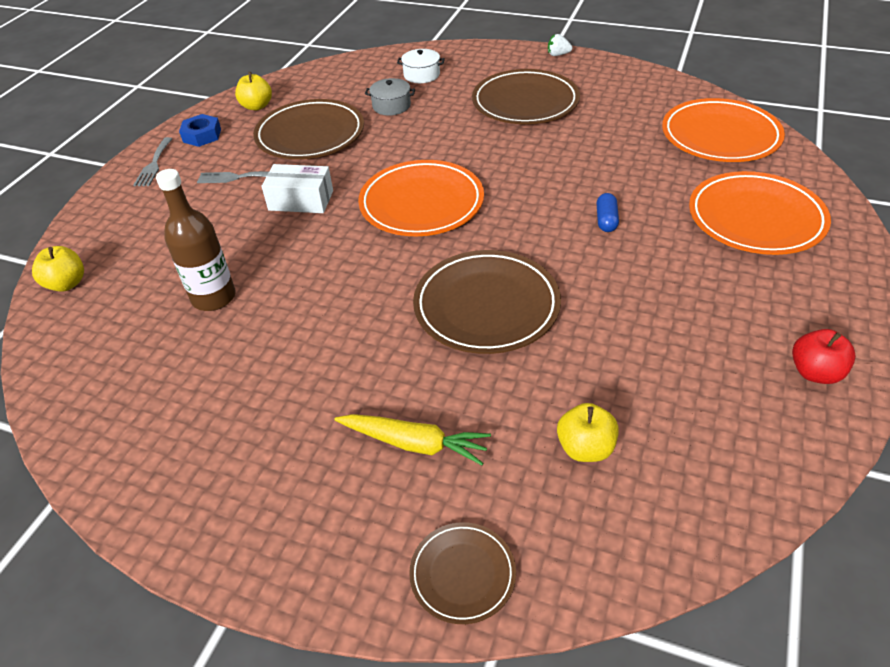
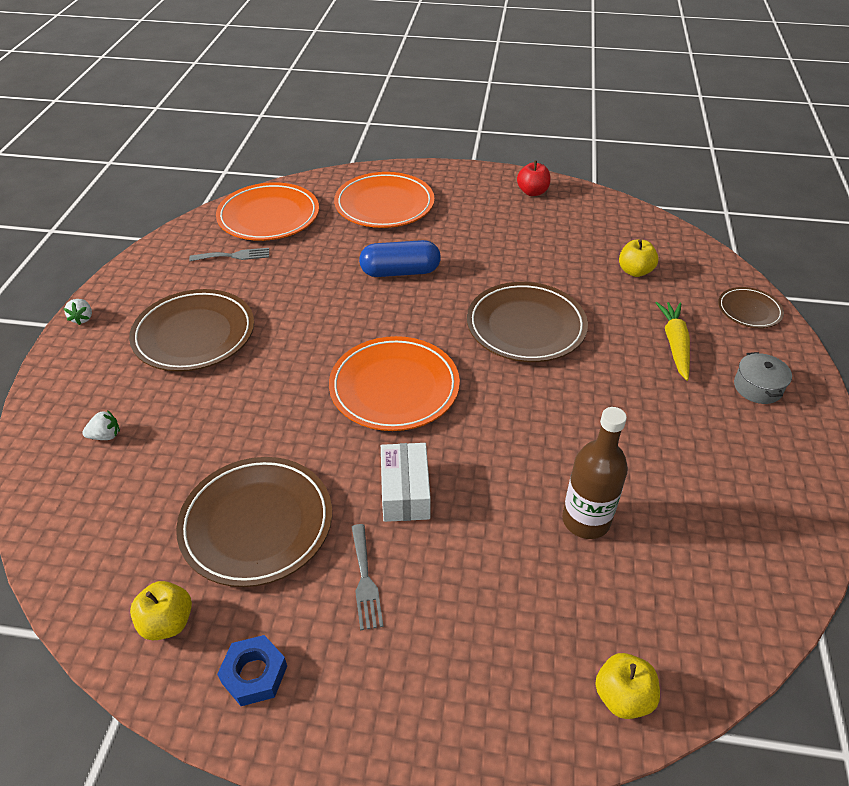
camera: 105 degrees left, 0 degrees up
(154, 164) = (341, 715): grey fork -> grey fork (234, 256)
(391, 106) = (187, 451): grey pot -> grey pot (757, 387)
(421, 75) = (105, 436): white pot -> white strawberry
(606, 220) = (400, 272): blue capsule -> blue capsule, size x1.89

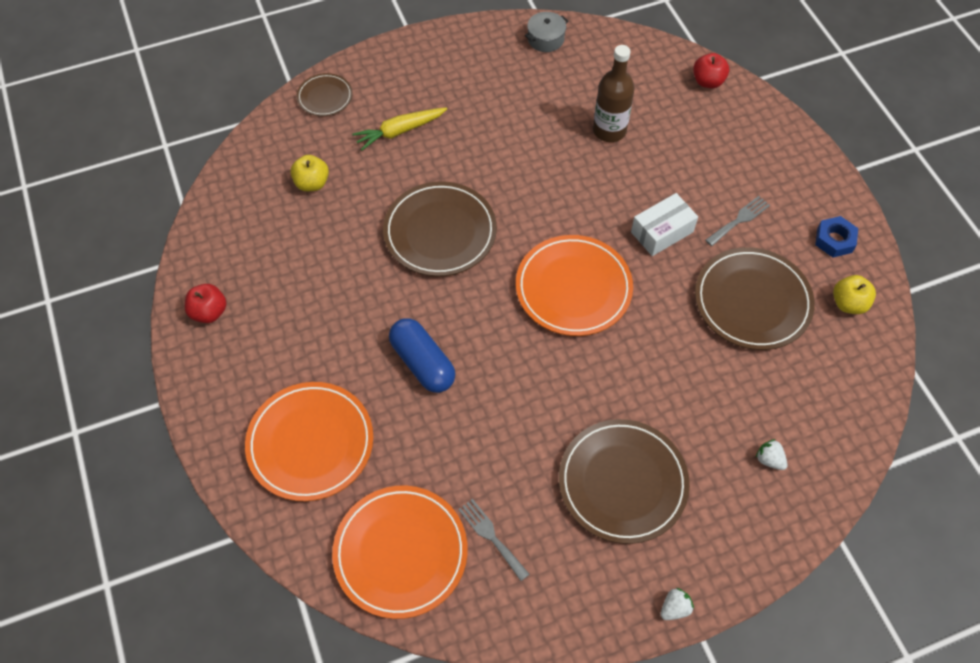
camera: 120 degrees left, 15 degrees up
(622, 696) = (708, 81): yellow apple -> red apple
(757, 387) = (419, 75): grey pot -> grey pot (546, 39)

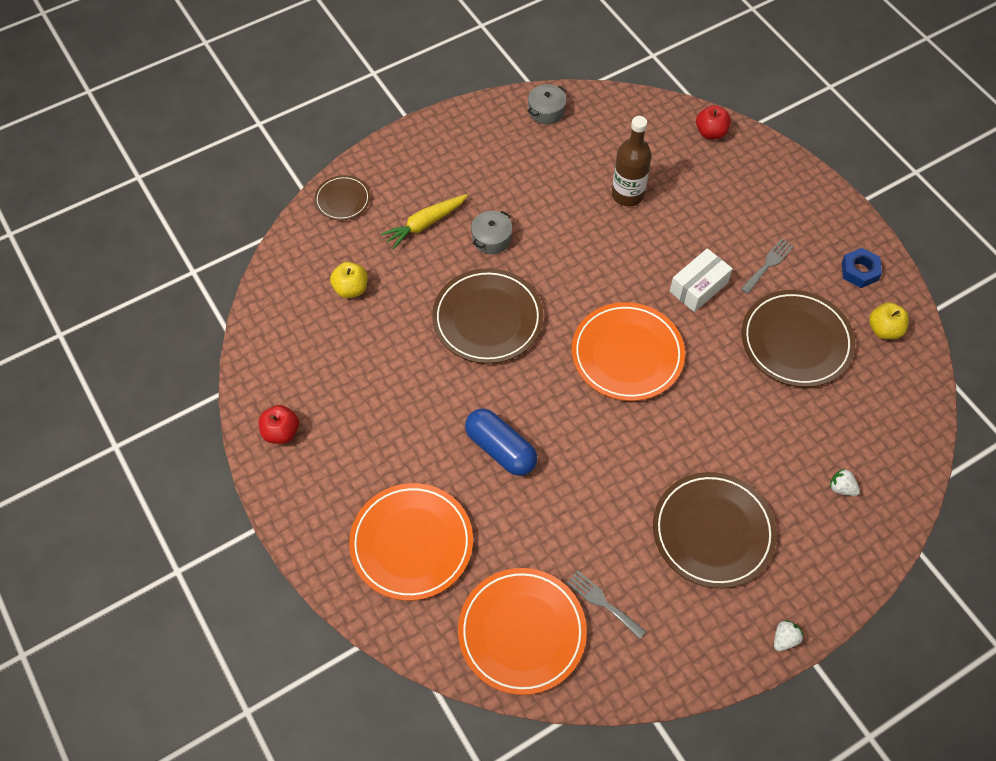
camera: 10 degrees left, 0 degrees up
(462, 155) = (491, 239): none -> grey pot

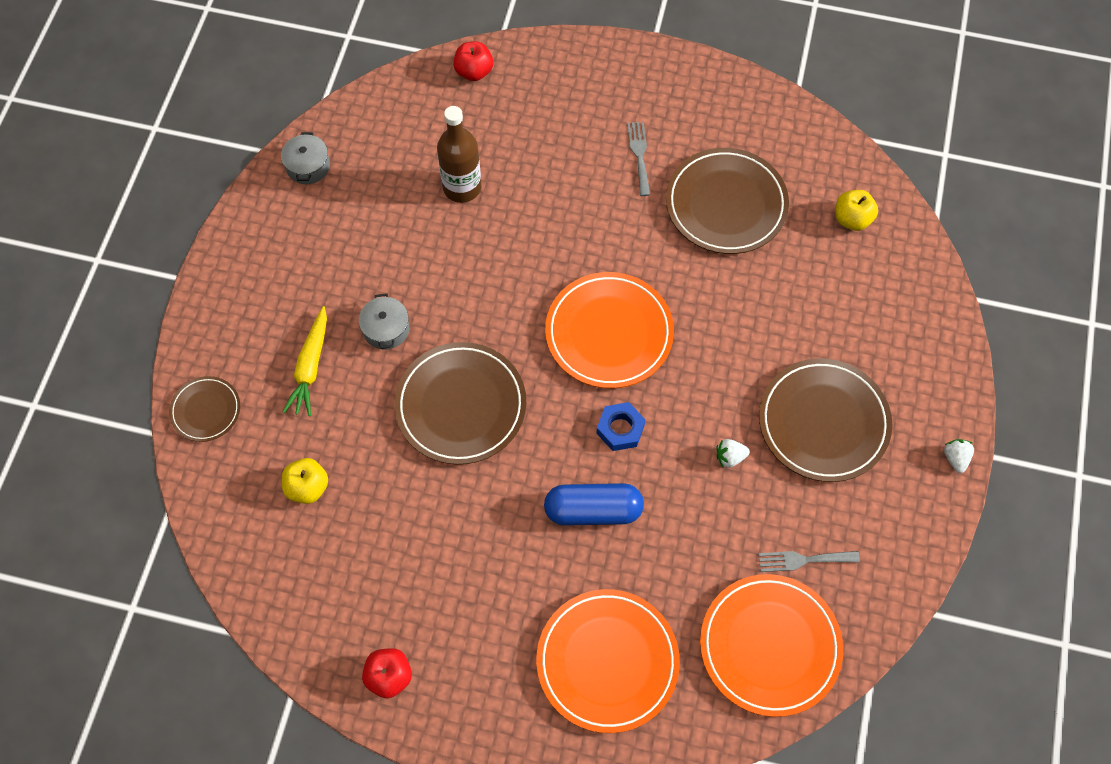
camera: 45 degrees left, 5 degrees up
(698, 287) = (605, 222): white box -> none
(841, 488) = (876, 298): white strawberry -> white strawberry (730, 457)
(859, 271) = (713, 101): blue nut -> blue nut (620, 429)
(884, 330) = (779, 137): yellow apple -> yellow apple (852, 219)

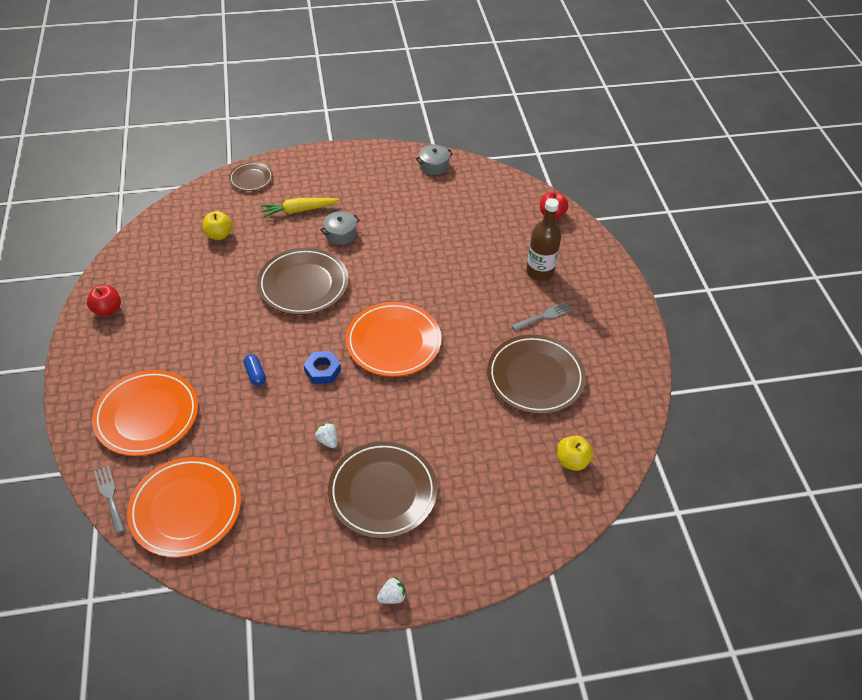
camera: 65 degrees right, 15 degrees down
(462, 187) = (461, 236): brown bottle -> brown bottle (540, 272)
(593, 510) = (255, 374): blue capsule -> blue capsule, size x0.53
(803, 560) = (262, 511): grey fork -> grey fork (110, 496)

